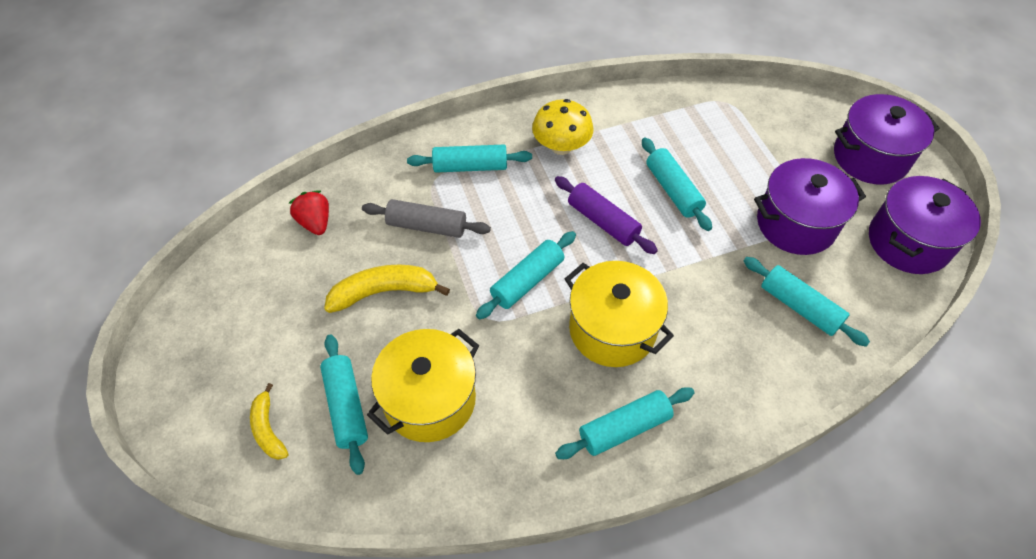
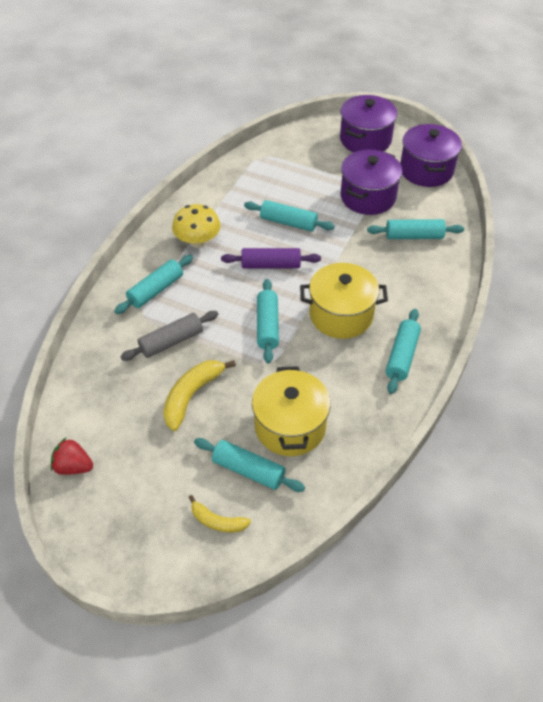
camera: 45 degrees left, 5 degrees down
(315, 222) = (94, 393): red strawberry -> red strawberry (73, 466)

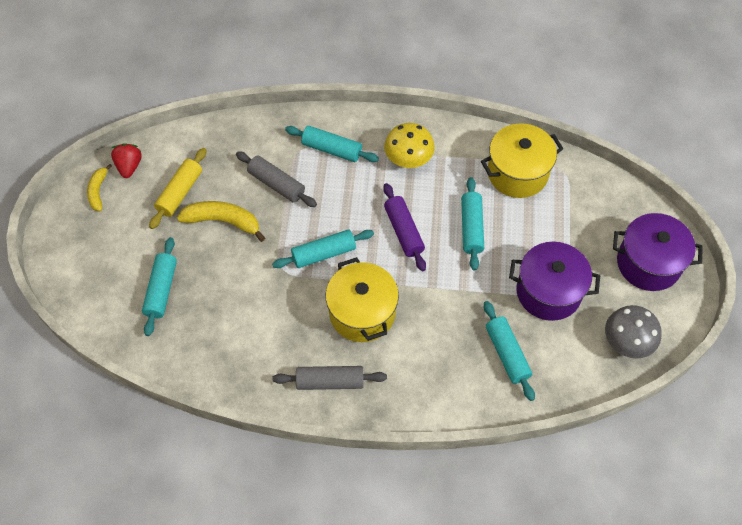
camera: 70 degrees right, 10 degrees up
(136, 425) = (180, 193): none -> yellow rolling pin
(217, 521) = (108, 283): yellow banana -> yellow banana (98, 191)
(290, 426) = (215, 308): yellow pot -> yellow pot (517, 173)
(402, 356) = (330, 381): turquoise rolling pin -> grey rolling pin
(426, 170) = (627, 341): purple pot -> grey mushroom

